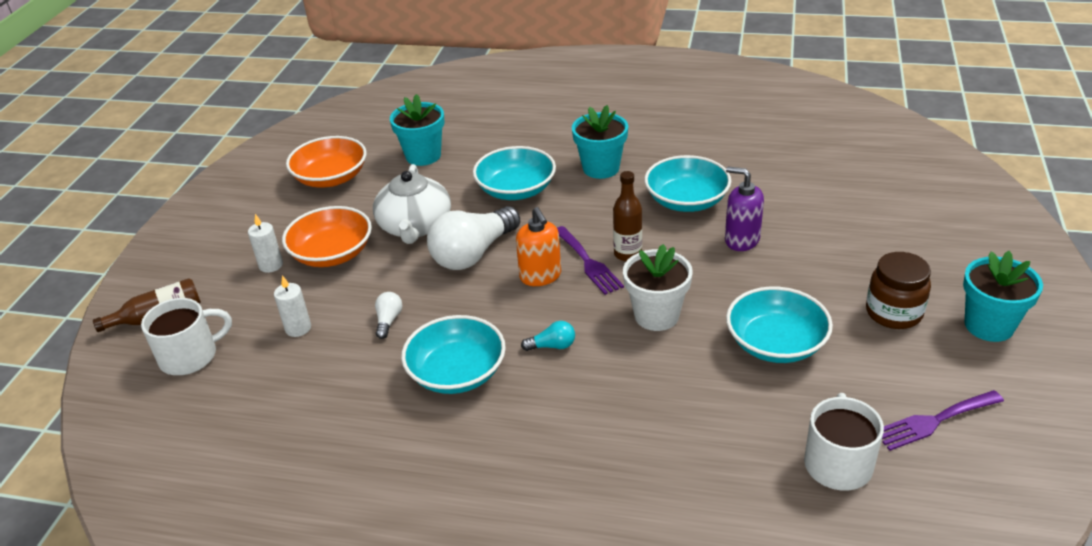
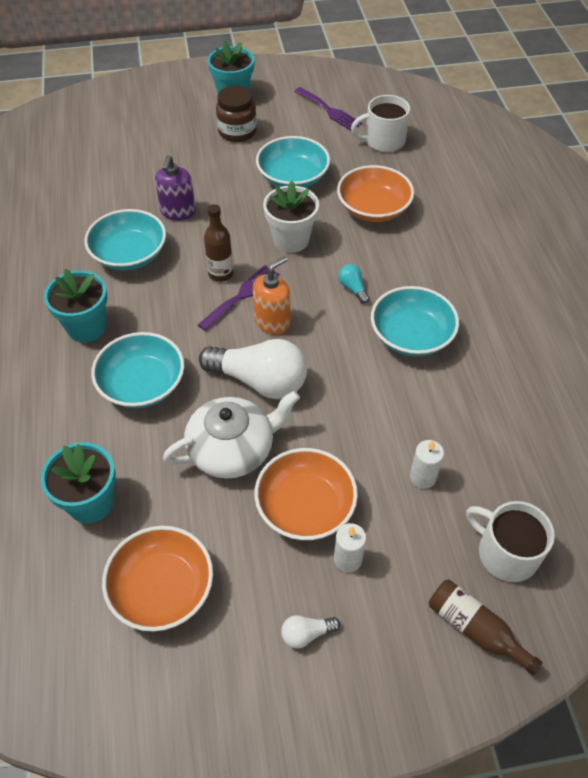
camera: 115 degrees left, 15 degrees up
(388, 321) = (378, 408): white light bulb -> white light bulb (306, 634)
(683, 404) = (373, 208): none -> orange bowl

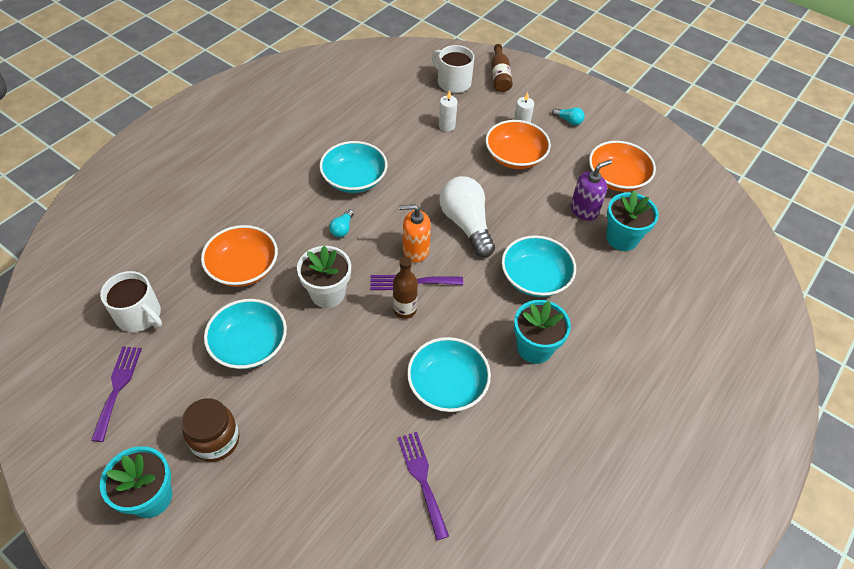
camera: 135 degrees left, 0 degrees up
(88, 200) = (422, 479): none -> purple fork
(178, 212) = (369, 393): purple soap dispenser -> purple soap dispenser (584, 210)
(232, 449) = (521, 205): white teapot -> none
(306, 634) = (568, 121): white light bulb -> turquoise light bulb
(506, 553) = (453, 82): white mug -> white mug turned 135 degrees clockwise

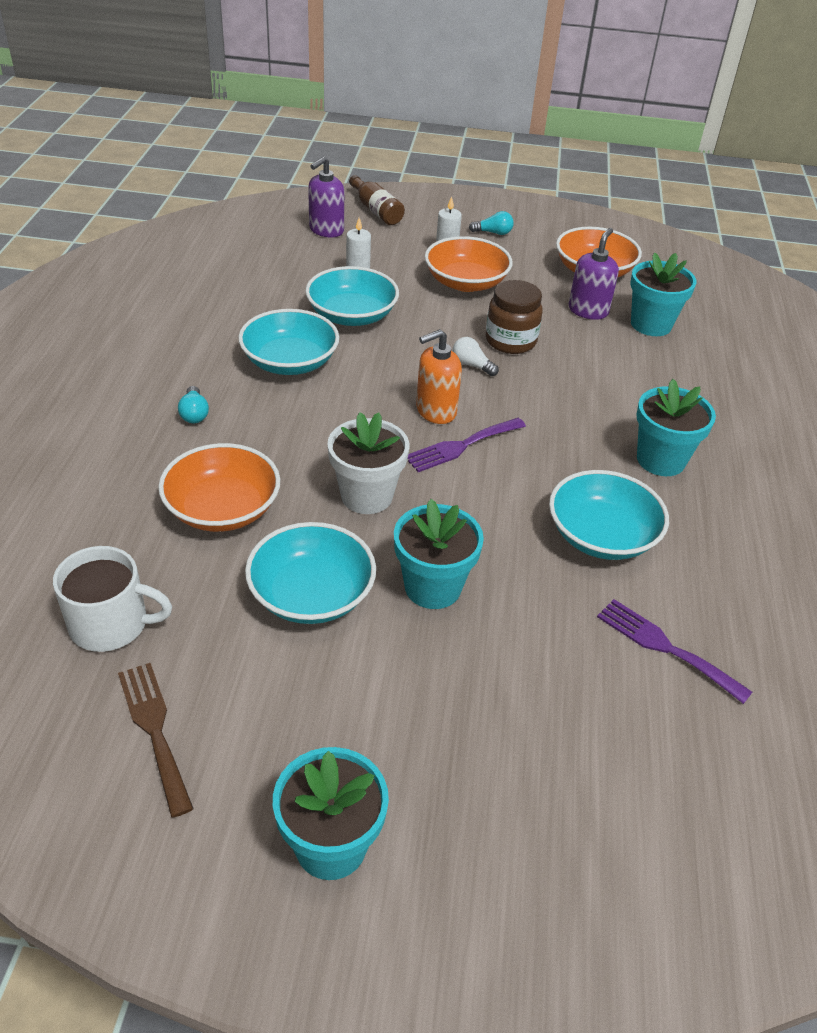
camera: 30 degrees left, 10 degrees down
(117, 387) = (154, 730): purple fork -> brown fork
(215, 440) = (364, 728): brown jar -> brown jar (510, 341)
(318, 372) = (433, 587): none -> turquoise flower pot
(342, 229) = (322, 419): turquoise light bulb -> turquoise light bulb (194, 414)
(405, 310) = (480, 477): brown bottle -> none
(453, 82) = (326, 230): white mug -> purple soap dispenser
(466, 224) = (471, 365): white light bulb -> white light bulb, size x0.43
(535, 278) = (597, 392): turquoise bowl -> turquoise bowl (352, 315)

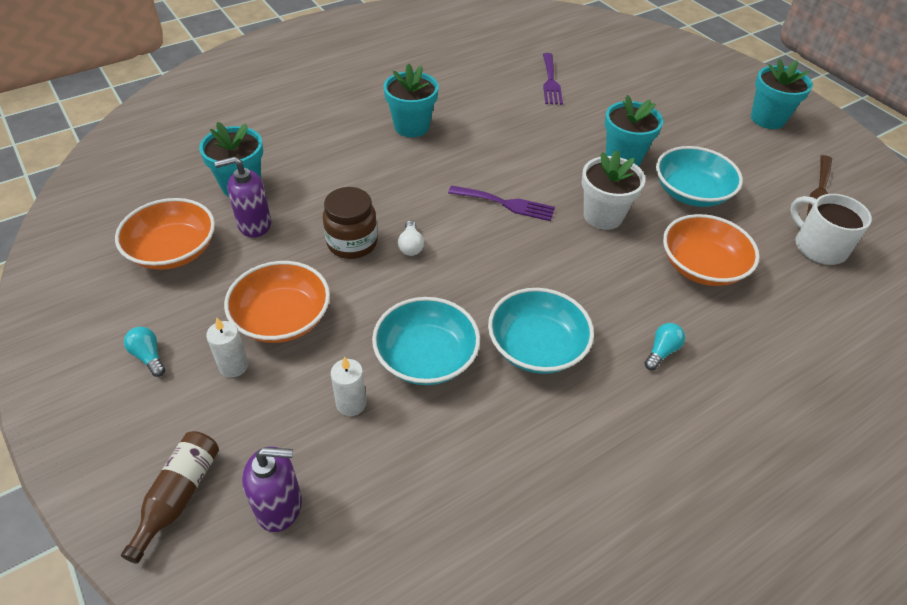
camera: 130 degrees left, 5 degrees up
(435, 411) = (487, 233): orange soap dispenser -> none
(601, 535) = (506, 123): turquoise bowl -> none

